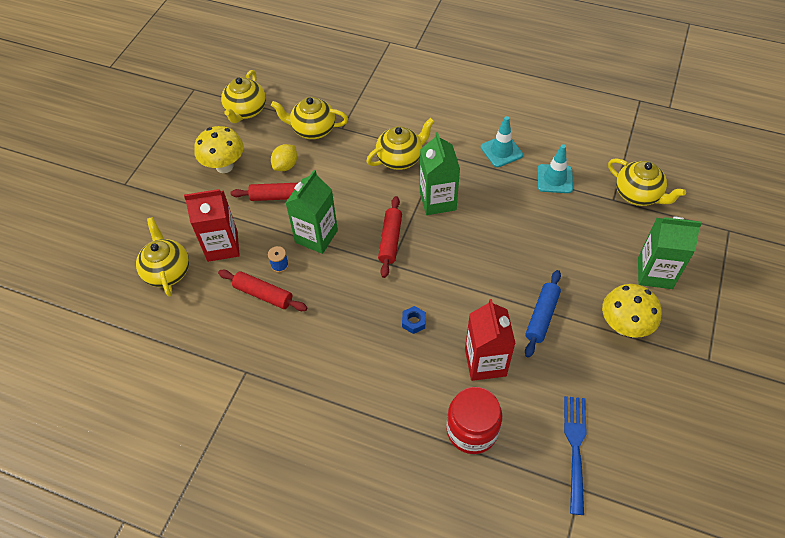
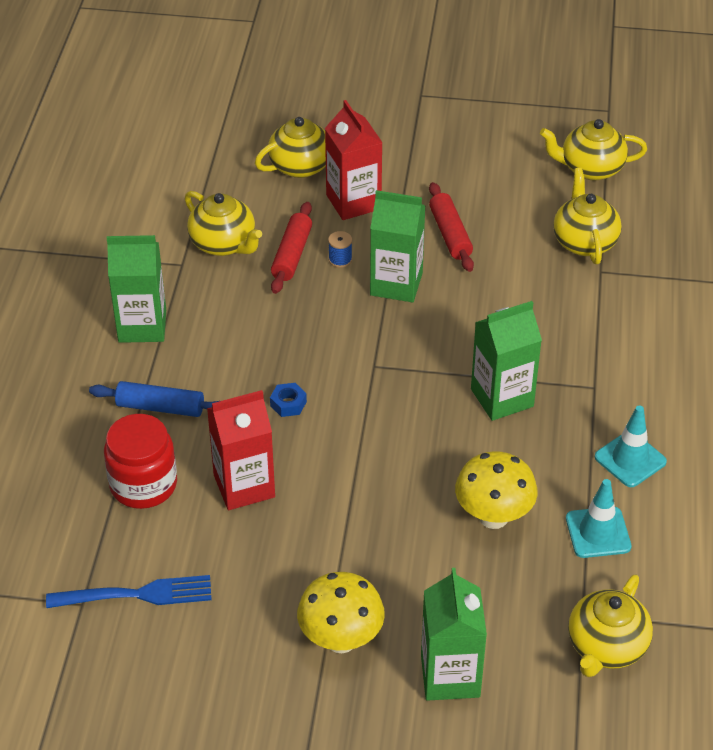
camera: 75 degrees right, 10 degrees down
(224, 166) = (483, 172): yellow mushroom -> yellow mushroom (493, 517)
(286, 165) = (506, 229): yellow lemon -> none
(305, 410) = (142, 326): none -> green carton
(390, 240) = (413, 358): red rolling pin -> none
(400, 158) = (567, 344): yellow teapot -> yellow teapot (224, 244)
(542, 316) = (332, 540): blue rolling pin -> blue rolling pin (160, 407)

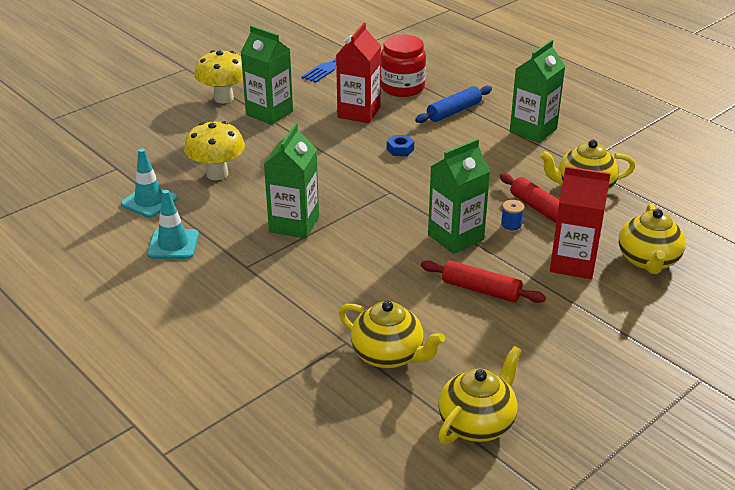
camera: 130 degrees right, 10 degrees down
(450, 676) = (155, 115): green carton -> green carton (269, 113)
(606, 647) = (88, 164): yellow teapot -> none

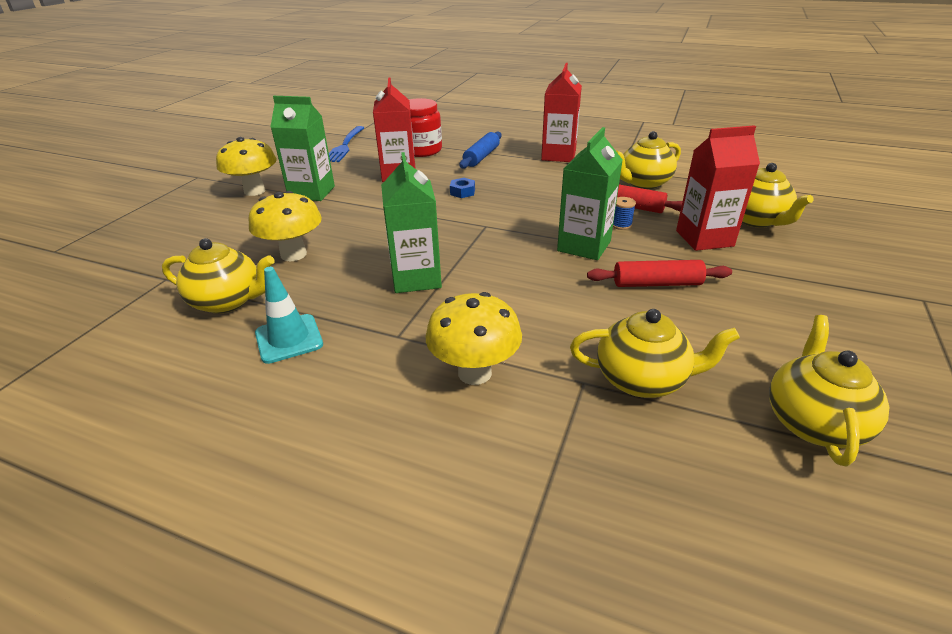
camera: 25 degrees left, 0 degrees up
(149, 201) = (228, 301): turquoise traffic cone -> yellow teapot
(278, 310) = (474, 373): none -> yellow mushroom
(533, 130) = (558, 155): green carton -> red carton

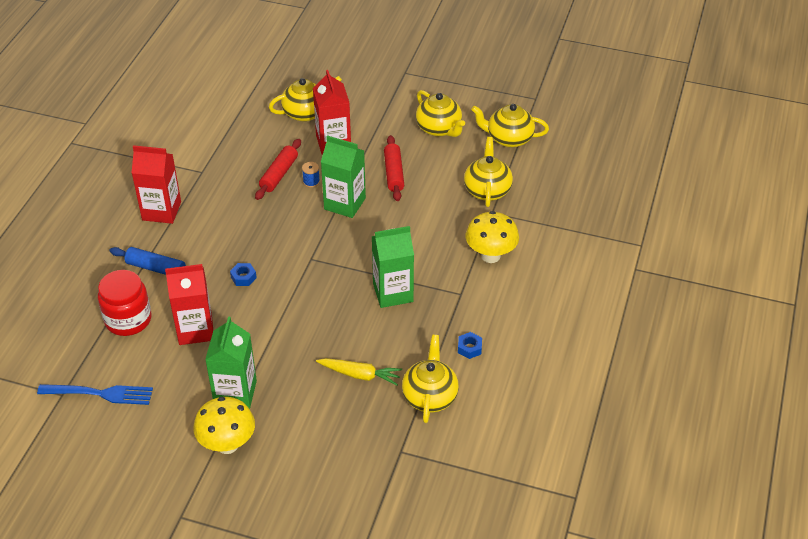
camera: 95 degrees left, 10 degrees up
(289, 339) = (469, 348): turquoise traffic cone -> blue nut
(293, 254) = (360, 375): yellow mushroom -> yellow carrot
(643, 183) = (235, 161): yellow teapot -> yellow teapot (439, 129)

